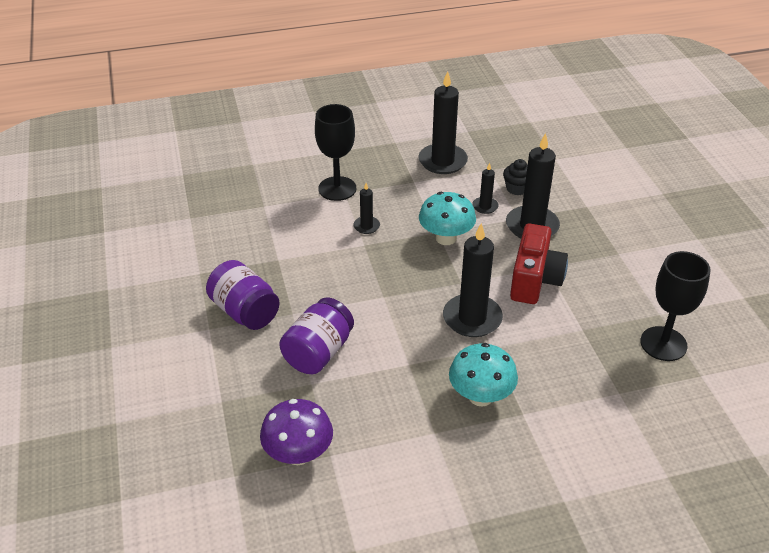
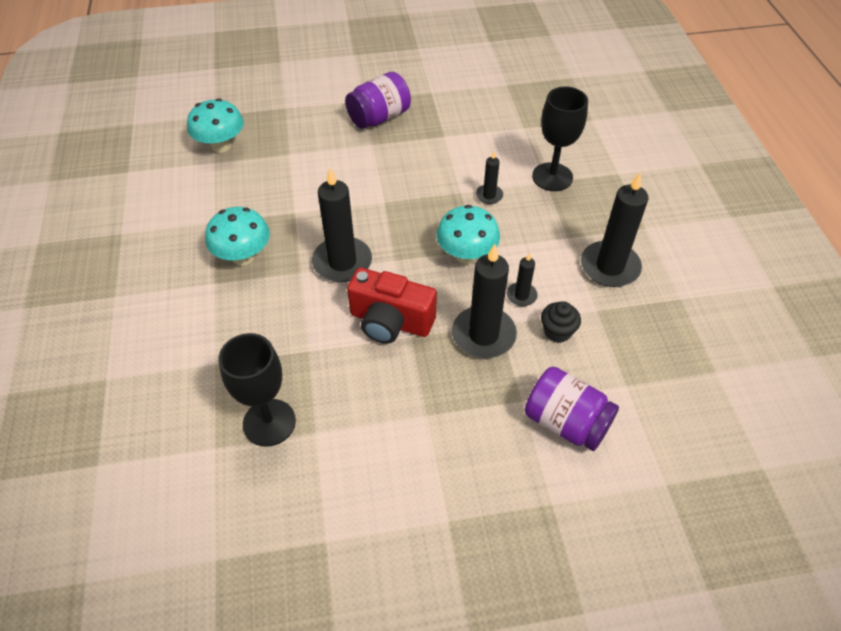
camera: 95 degrees right, 10 degrees up
(298, 454) = (221, 145): purple mushroom -> turquoise mushroom
(318, 352) = (322, 158): purple jar -> purple jar (566, 422)

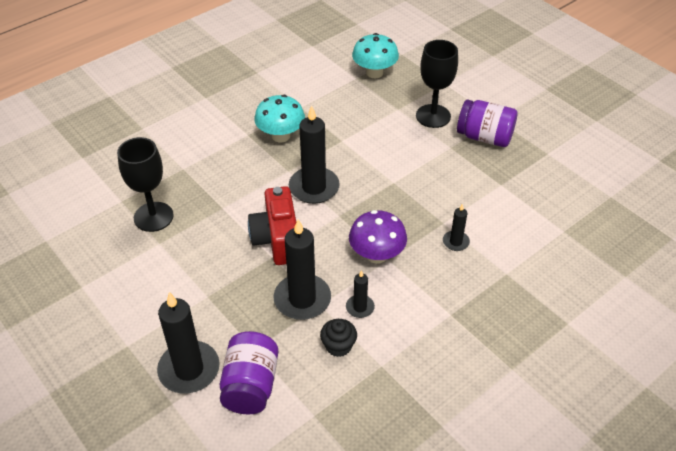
camera: 60 degrees right, 5 degrees down
(466, 255) = (376, 255): turquoise mushroom -> purple mushroom
(552, 177) = (517, 275): black goblet -> black goblet (433, 116)
(609, 267) = (439, 357): black candle -> black candle (189, 369)

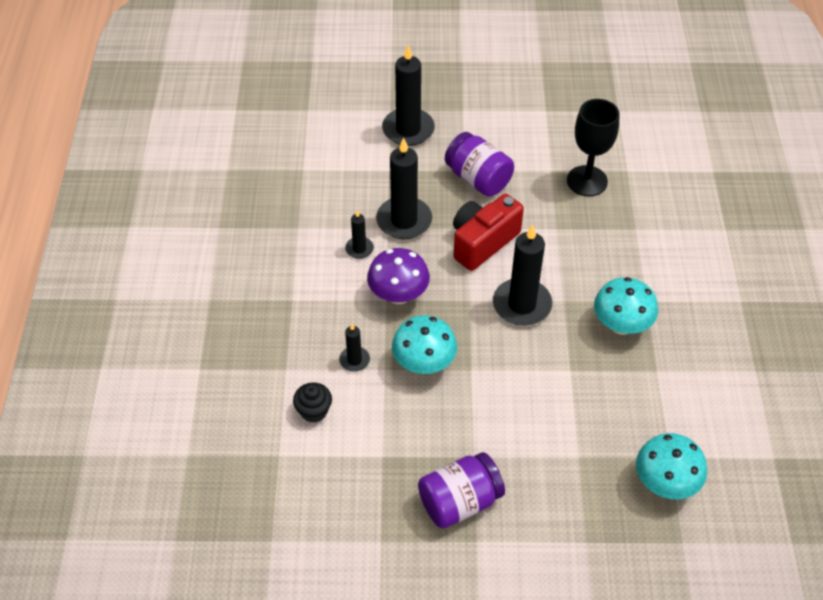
camera: 130 degrees right, 5 degrees up
(250, 385) = (361, 152): purple jar -> purple jar (478, 179)
(277, 239) = (482, 242): red camera -> red camera turned 75 degrees counterclockwise
(338, 346) = (340, 215): black cupcake -> black cupcake (314, 411)
(416, 206) = (424, 363): none -> turquoise mushroom
(433, 116) = (537, 481): black goblet -> none

